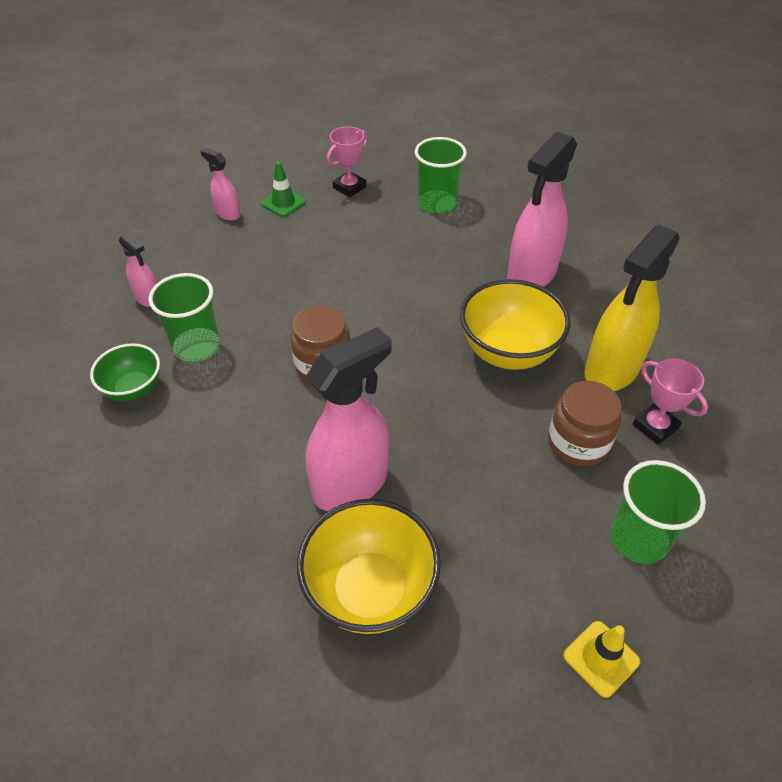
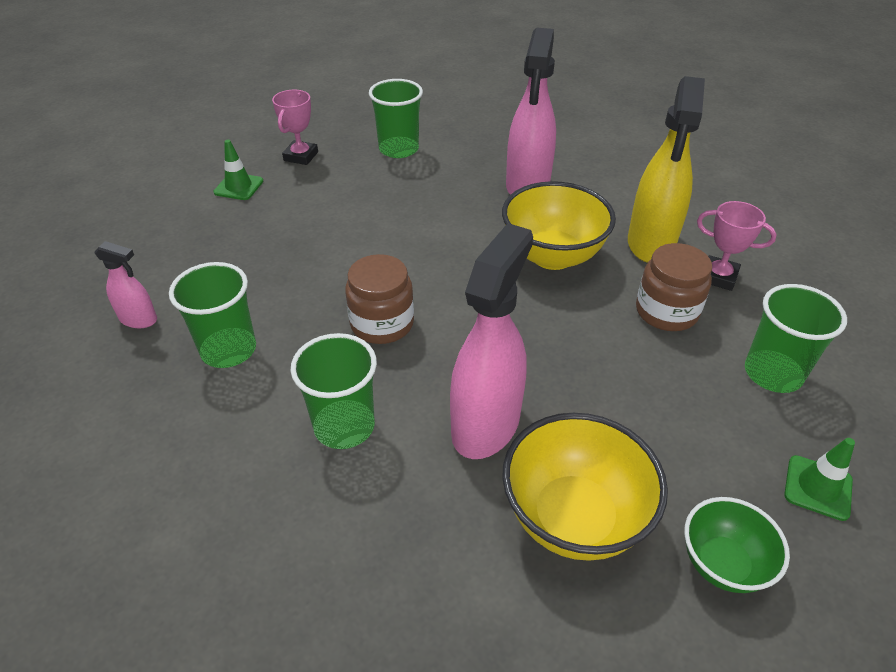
camera: 25 degrees left, 5 degrees down
(134, 389) = (179, 417): green bowl -> green bowl (722, 564)
(227, 213) = (181, 212): pink spray bottle -> none
(243, 442) = (344, 426): none -> green cup
(601, 658) = (818, 487): yellow traffic cone -> green traffic cone

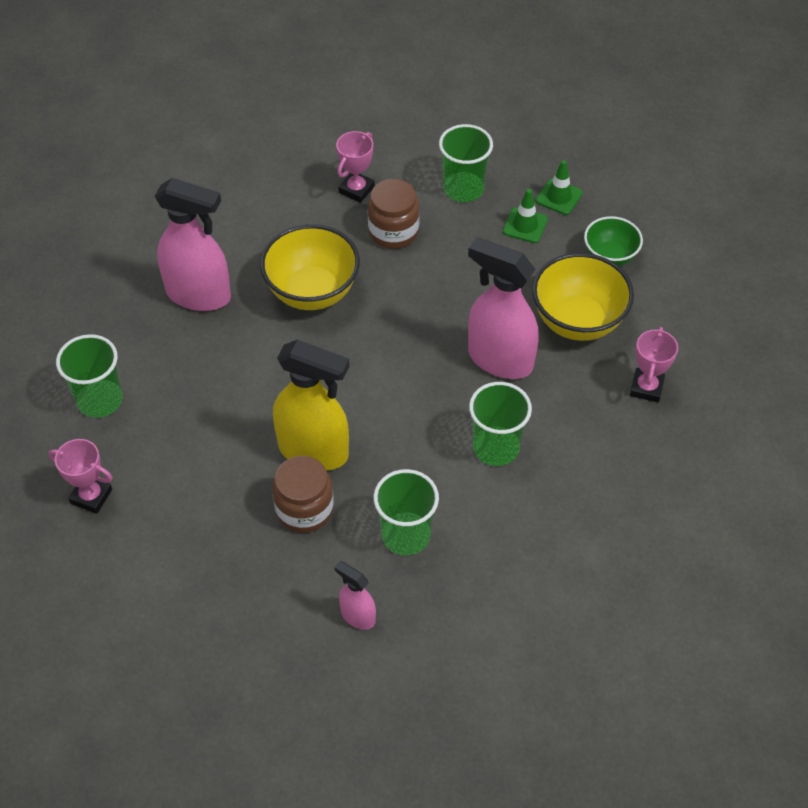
camera: 85 degrees left, 10 degrees up
(139, 319) = (357, 616): pink spray bottle -> pink spray bottle turned 75 degrees counterclockwise
(238, 187) = (143, 555): green traffic cone -> green traffic cone (525, 225)
(382, 324) = (385, 421): brown jar -> brown jar (304, 509)
(458, 621) = (646, 388): none -> pink trophy
(651, 243) = (306, 221): yellow spray bottle -> yellow spray bottle (314, 451)

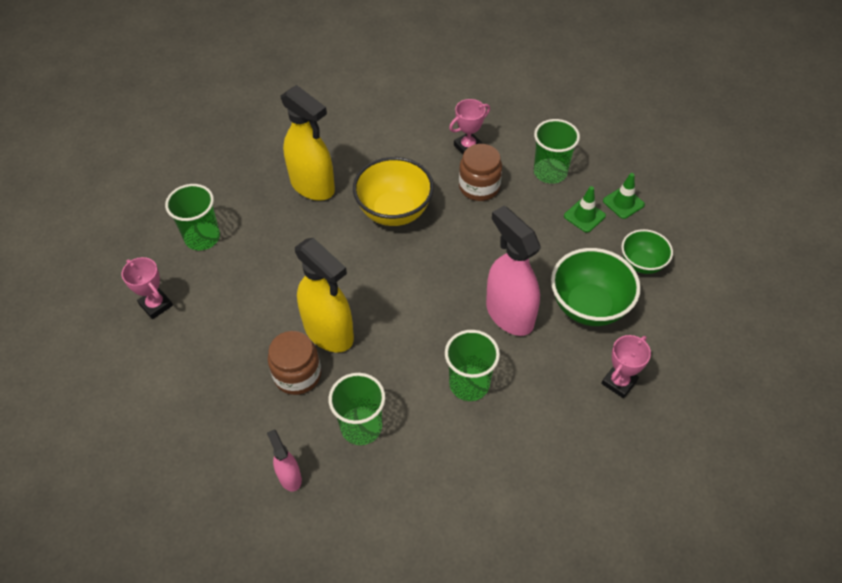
camera: 25 degrees right, 0 degrees up
(199, 295) = (313, 186): pink spray bottle -> yellow spray bottle
(577, 321) = (588, 306): yellow bowl -> green bowl

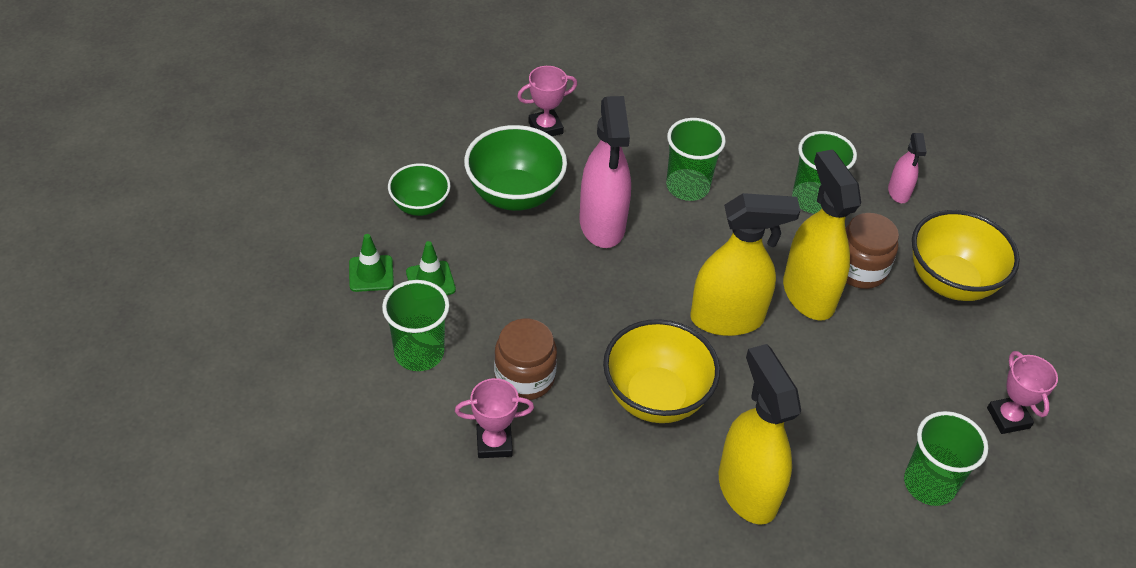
camera: 155 degrees left, 5 degrees down
(220, 400) = (950, 281): none -> yellow bowl
(377, 284) = (727, 318): none -> yellow spray bottle

